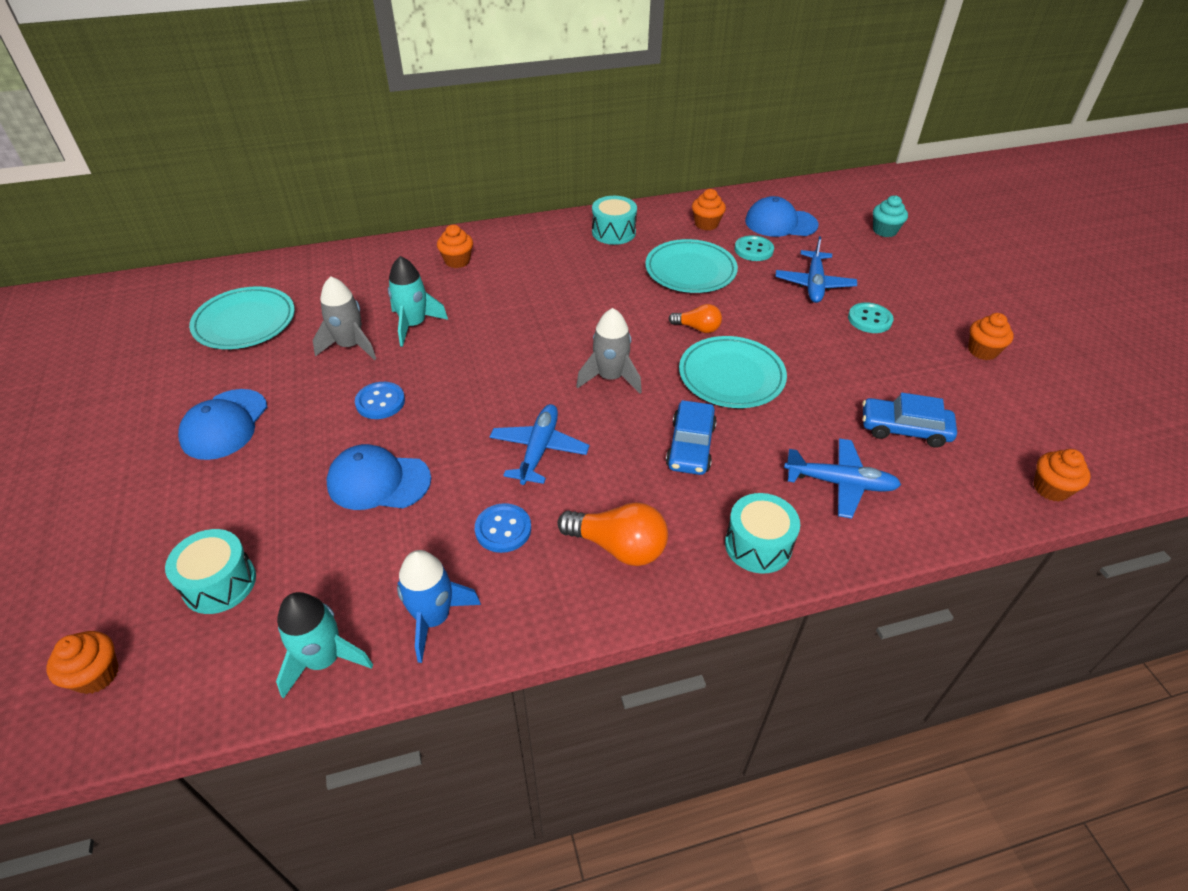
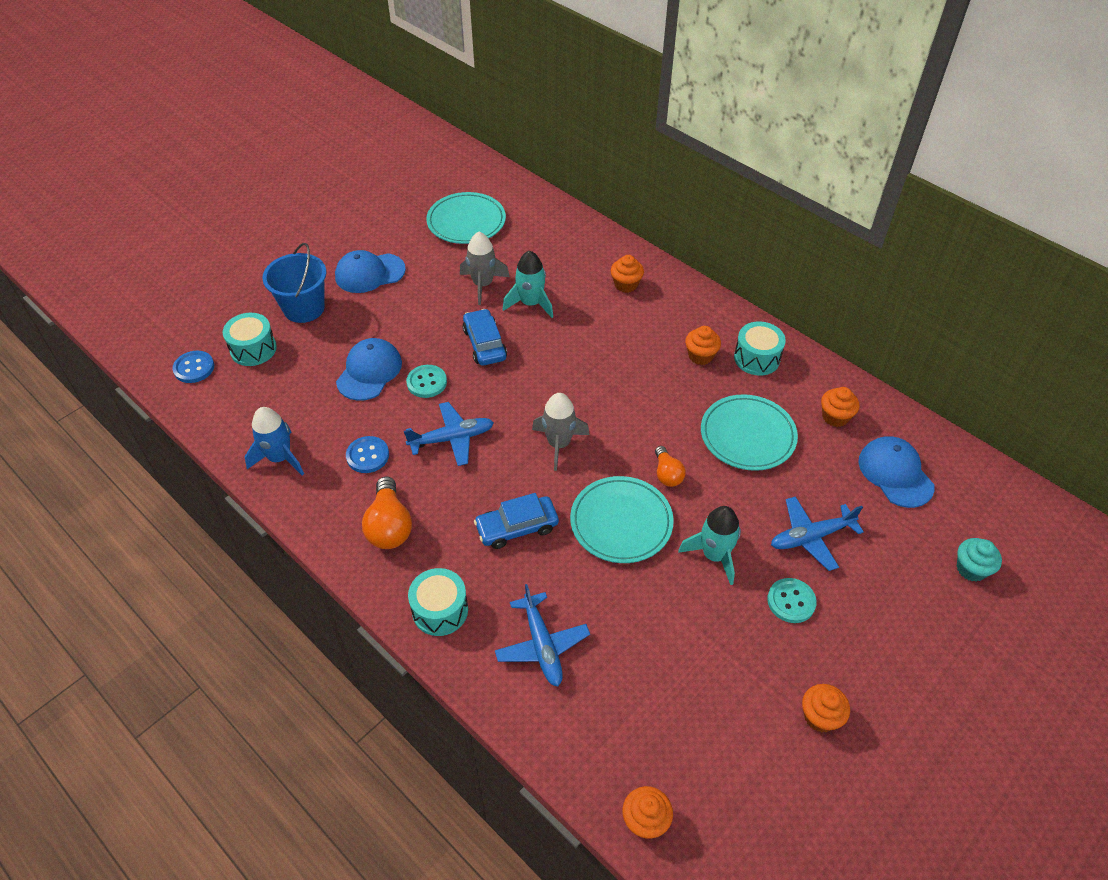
camera: 60 degrees right, 5 degrees up
(96, 675) = (175, 340): orange cupcake -> orange cupcake (700, 356)
(208, 505) = (304, 308): none -> blue bucket
(324, 660) = (227, 424): turquoise rocket -> turquoise rocket (714, 555)
(378, 481) = (369, 372): blue cap -> blue cap turned 45 degrees clockwise
(380, 402) = (440, 331): blue button -> blue button (194, 368)
(753, 250) = (825, 469): turquoise button -> turquoise button (427, 382)
(904, 429) = (645, 675): blue car -> blue car (485, 344)

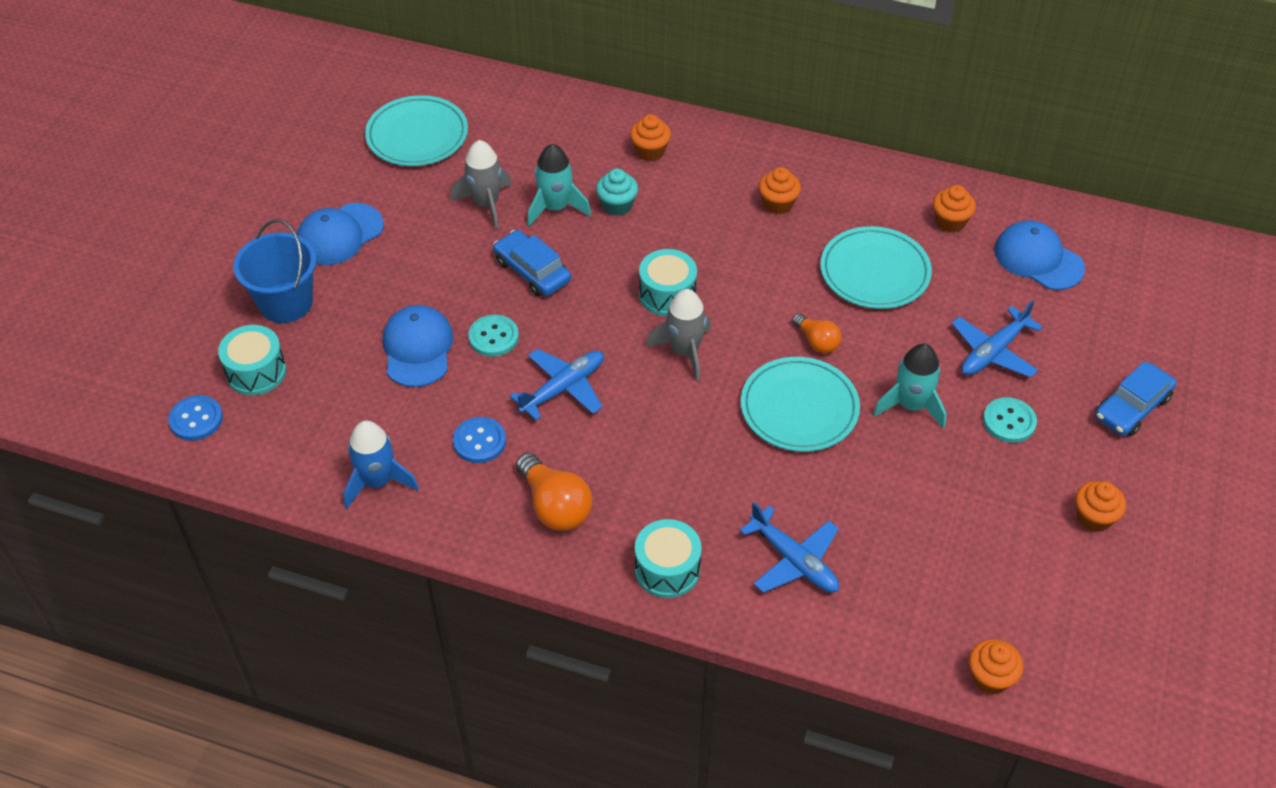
camera: 25 degrees left, 0 degrees up
(517, 527) = (694, 454): blue car -> blue car (1132, 407)
(757, 358) = (837, 187): turquoise drum -> turquoise drum (667, 294)
(971, 569) = (1154, 326): turquoise cupcake -> turquoise cupcake (617, 205)

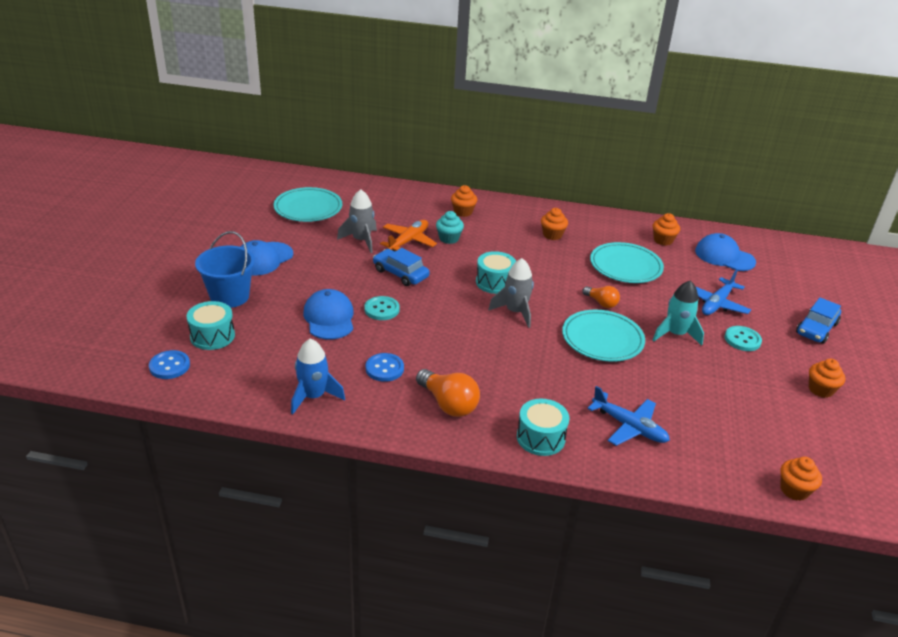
camera: 10 degrees left, 15 degrees down
(555, 208) = (408, 241): turquoise rocket -> orange plane
(563, 388) = (437, 335): blue plane -> none

